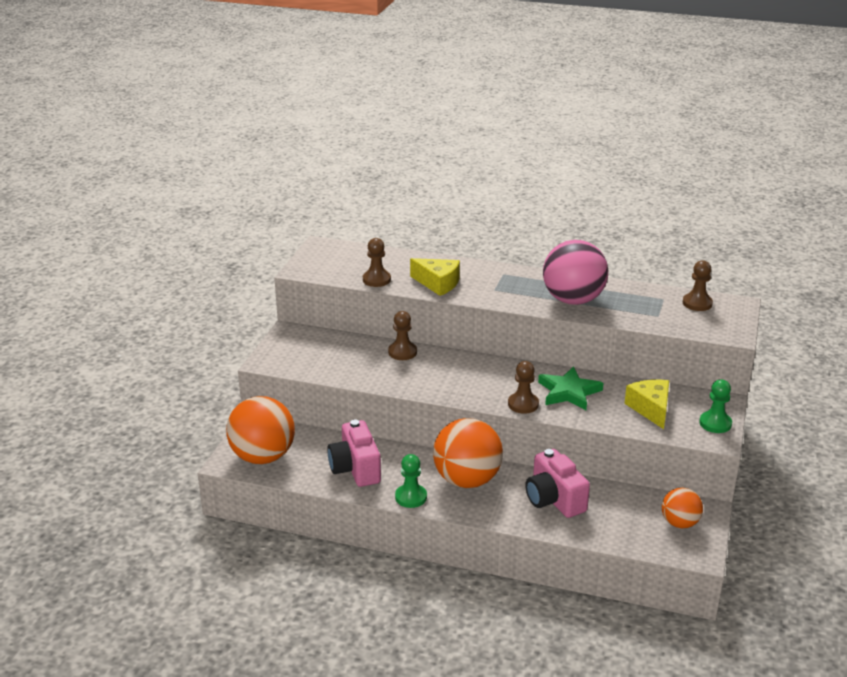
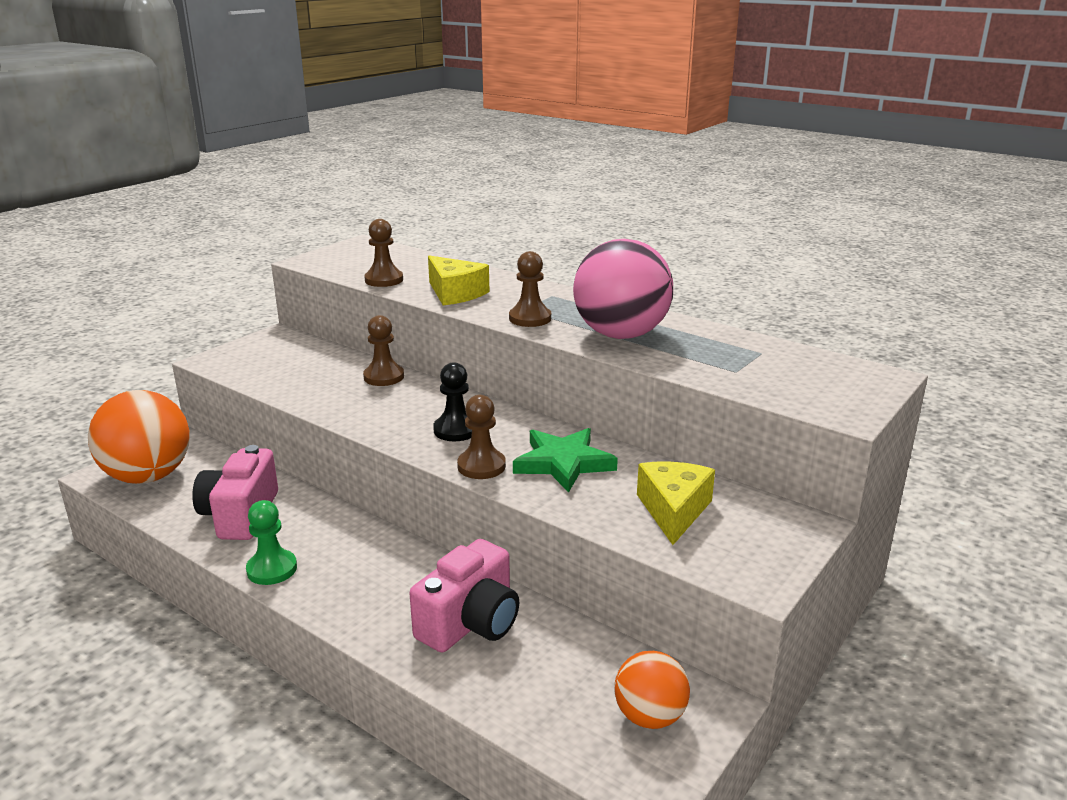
camera: 20 degrees right, 5 degrees down
(467, 480) = (369, 563): orange ball -> none
(486, 383) = (456, 430): none -> black pawn
(554, 499) = (470, 623): pink camera -> pink camera turned 135 degrees counterclockwise
(697, 303) = (812, 365): brown pawn -> brown pawn (530, 318)
(715, 423) = (770, 555): green pawn -> none

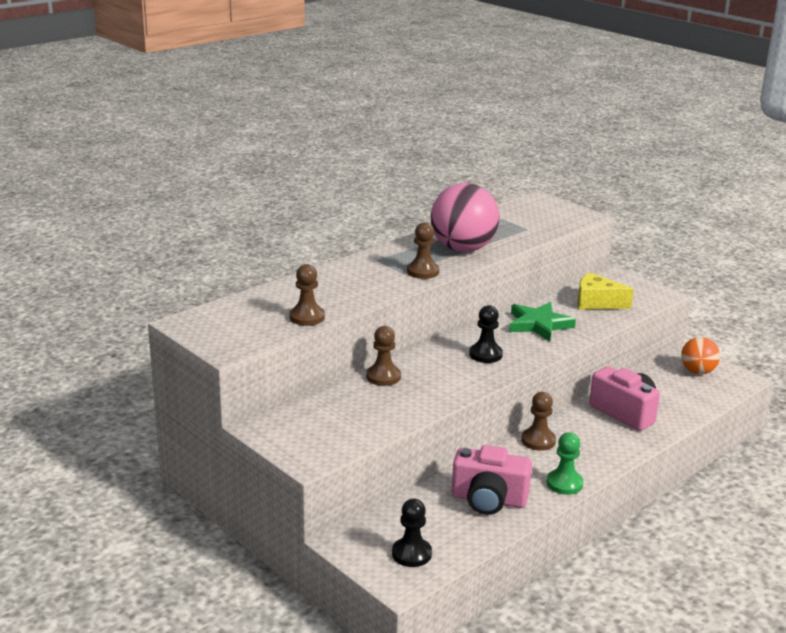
camera: 80 degrees left, 0 degrees up
(148, 476) = (411, 554): orange ball -> black pawn
(455, 293) = (356, 292): yellow cheese -> none
(481, 466) = (539, 350): brown pawn -> brown pawn (538, 441)

